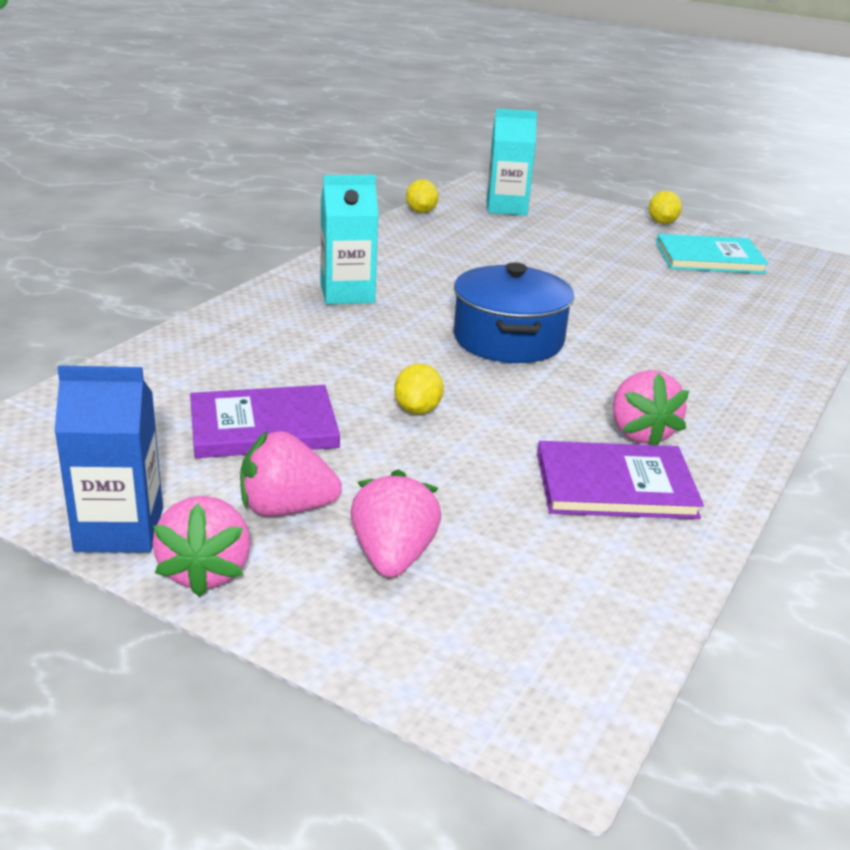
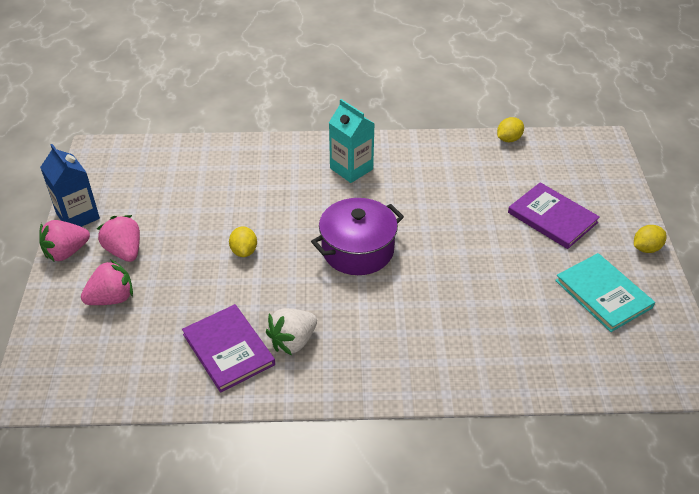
camera: 60 degrees right, 15 degrees up
(263, 427) = (185, 212): purple book -> purple book (552, 217)
(417, 410) = (244, 251): yellow lemon -> yellow lemon turned 75 degrees counterclockwise
(506, 208) = (568, 168): turquoise carton -> none
(508, 340) = (357, 250): blue pot -> purple pot
(640, 433) = (293, 341): pink strawberry -> white strawberry

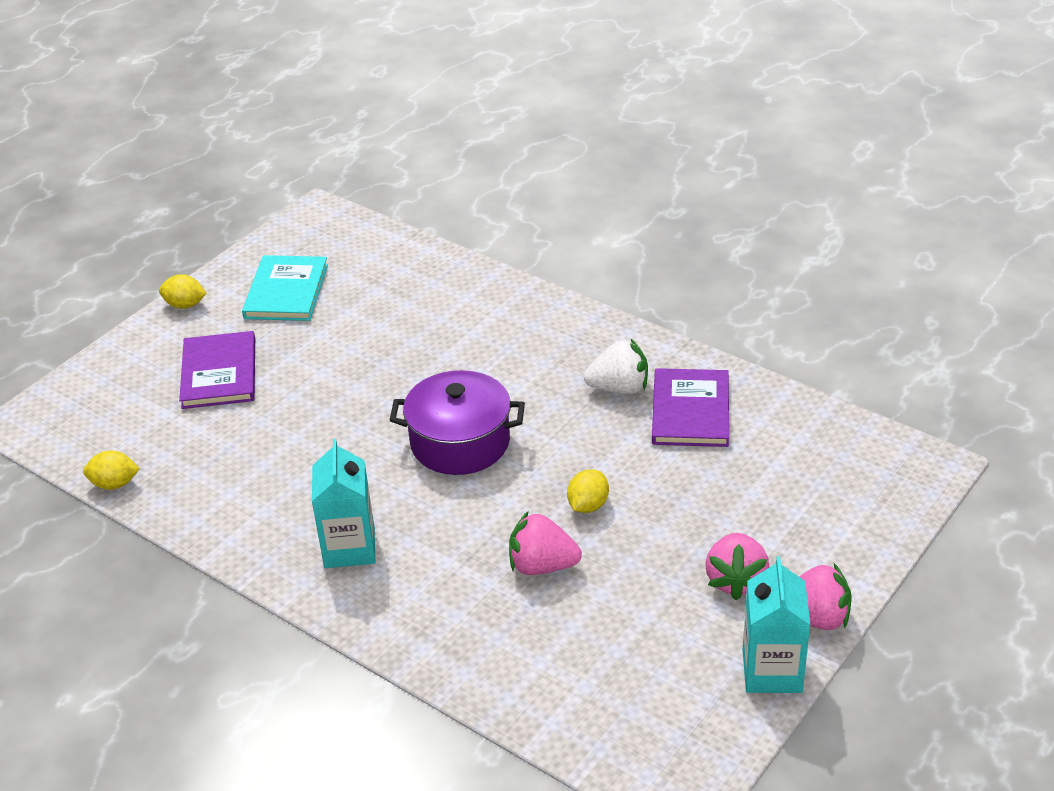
camera: 140 degrees left, 5 degrees down
(78, 216) = (772, 671): blue carton -> turquoise carton
(112, 298) = (786, 525): pink strawberry -> pink strawberry (542, 566)

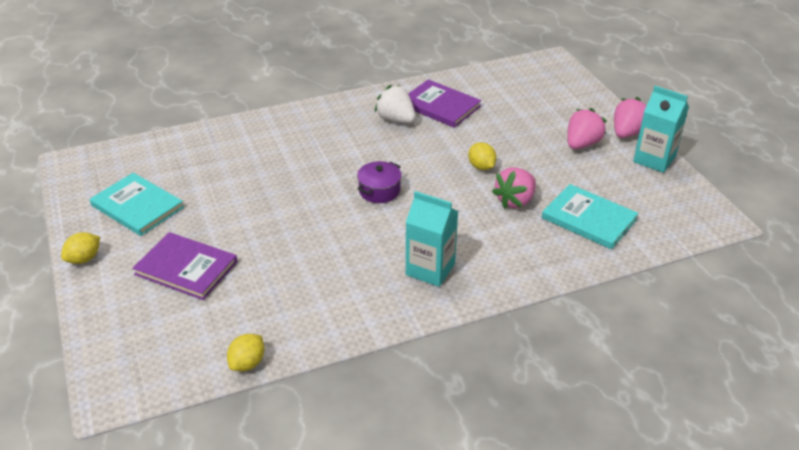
camera: 60 degrees left, 0 degrees up
(460, 442) = (379, 191): purple pot -> purple pot, size x0.58
(564, 650) = (589, 219): none -> turquoise book
(619, 388) = (396, 119): white strawberry -> white strawberry turned 75 degrees counterclockwise
(736, 580) = (582, 144): pink strawberry -> pink strawberry turned 90 degrees counterclockwise

